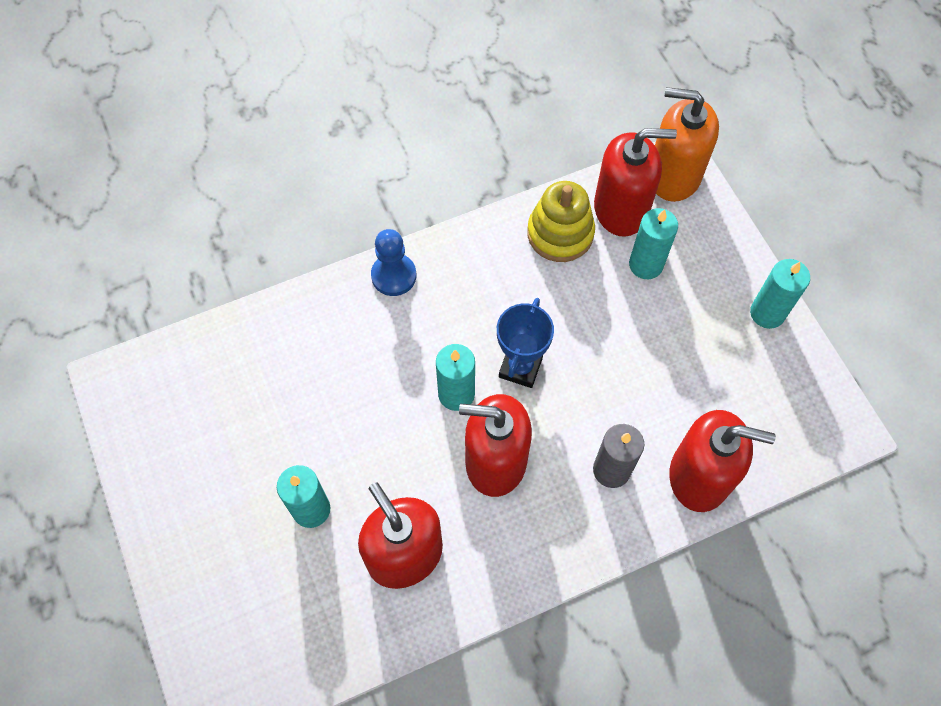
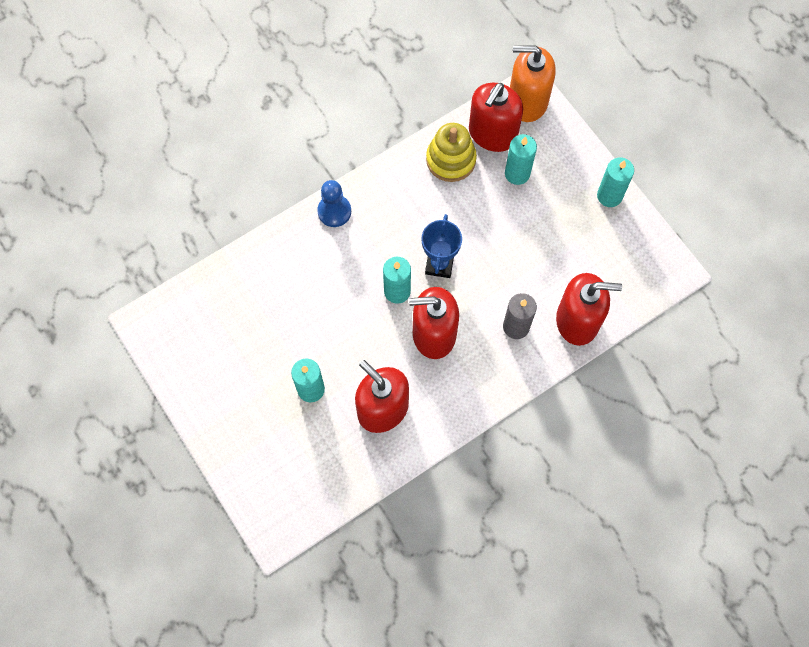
camera: 10 degrees left, 5 degrees up
(621, 209) = (492, 134): red soap dispenser -> red soap dispenser turned 135 degrees clockwise

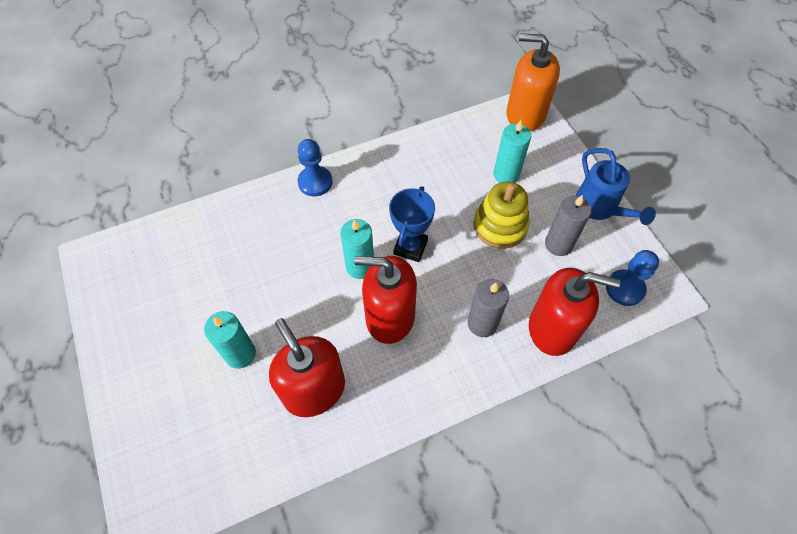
camera: 10 degrees right, 10 degrees down
(451, 160) = (441, 153): yellow stacking toy -> yellow stacking toy (500, 226)
(492, 134) = (486, 137): red soap dispenser -> none
(574, 239) = (558, 244): none -> grey candle
(609, 196) = (600, 208): turquoise candle -> blue watering can
(637, 273) = (625, 288): none -> blue pawn

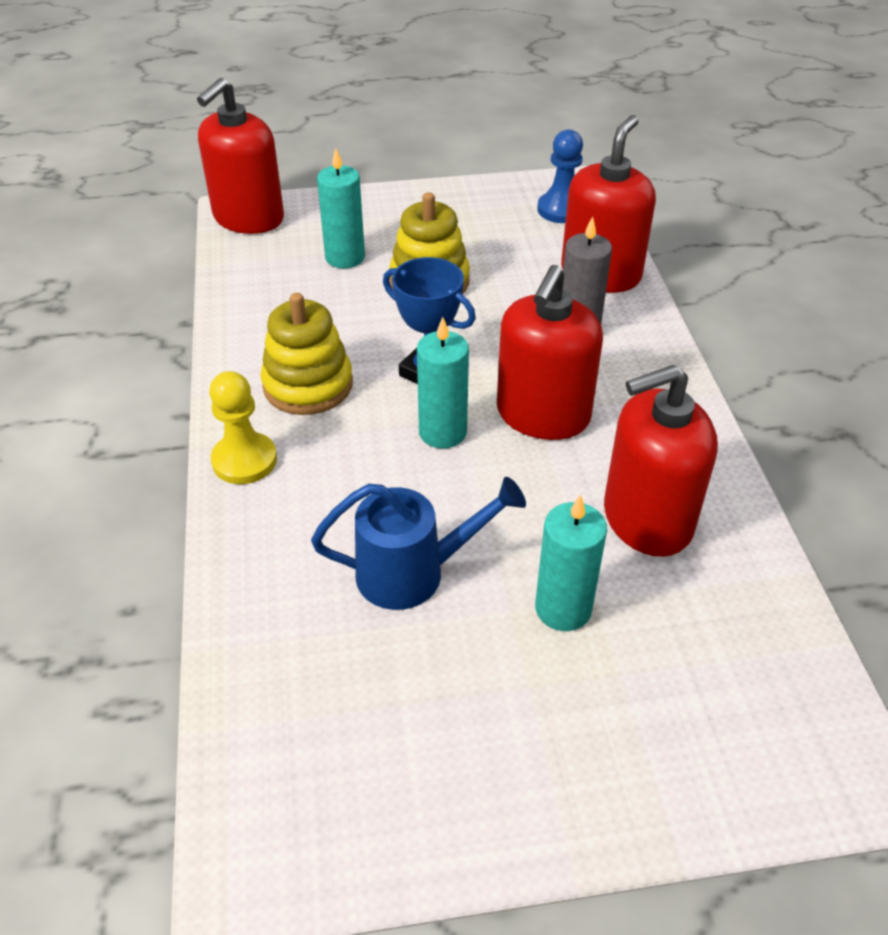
camera: 75 degrees left, 15 degrees down
(315, 182) = (244, 460): blue pawn -> yellow pawn
(380, 191) = (308, 385): none -> yellow stacking toy
(525, 114) = (248, 218): orange soap dispenser -> red soap dispenser
(558, 244) = (479, 241): grey candle -> none
(600, 208) = (439, 198): blue watering can -> blue watering can (414, 573)

